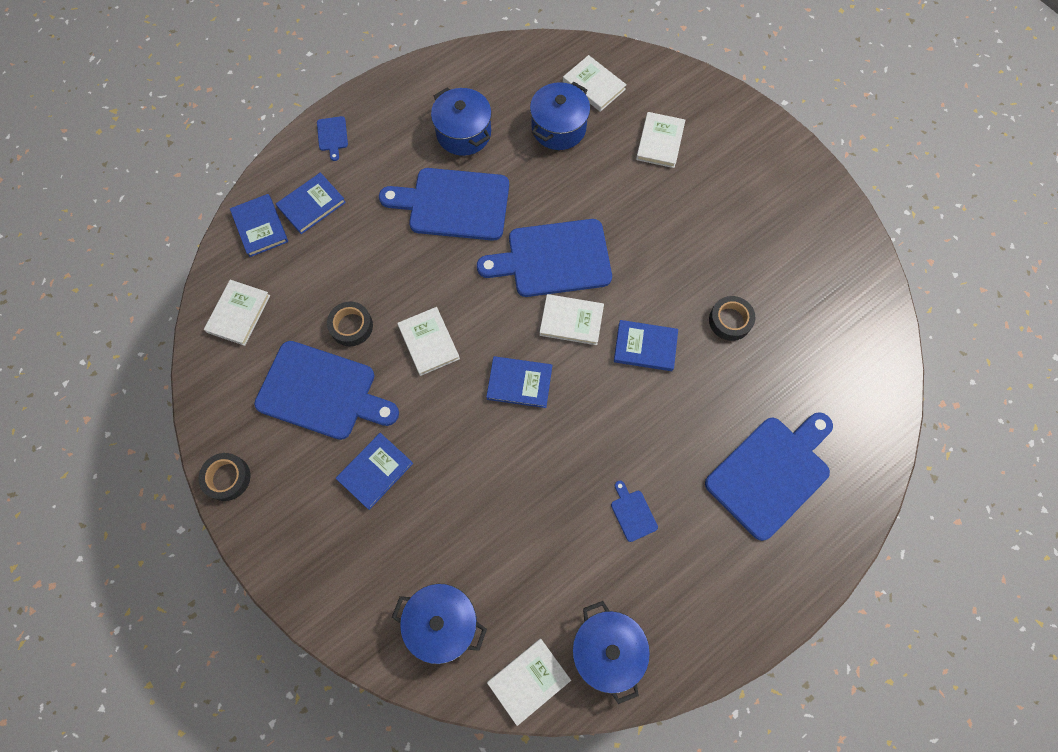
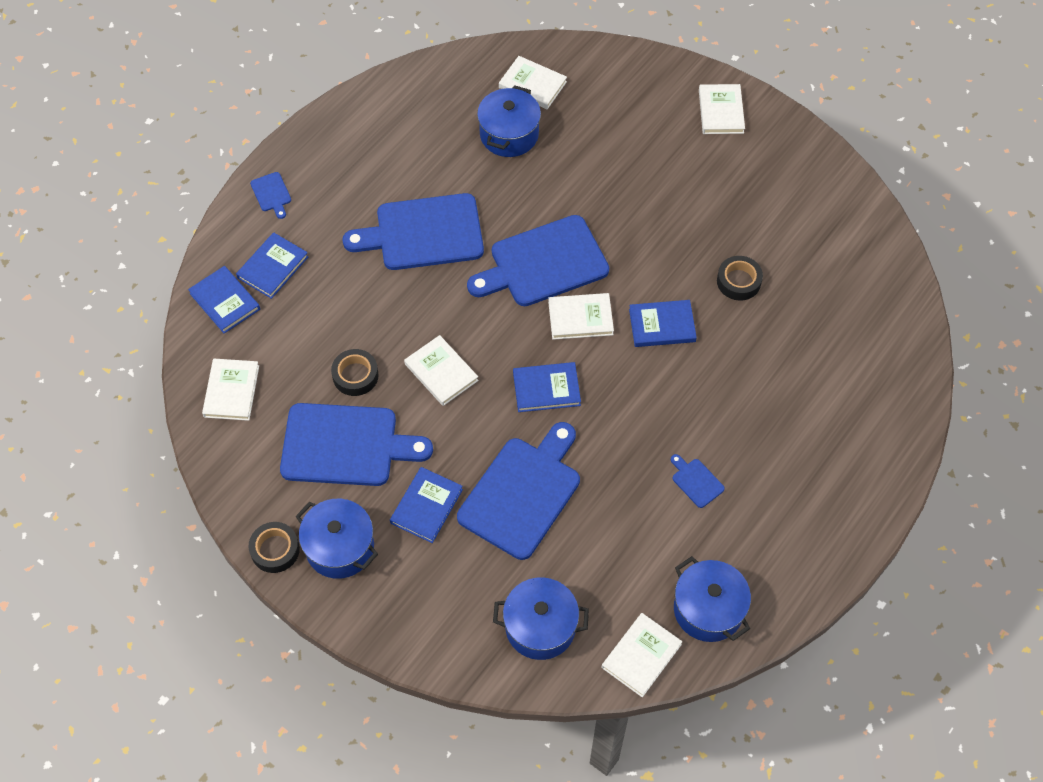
camera: 15 degrees left, 10 degrees down
(463, 133) = (411, 161): blue pot -> blue pot (340, 547)
(660, 142) = (617, 126): white book -> white book (721, 111)
(771, 473) = (819, 412): blue cutting board -> blue cutting board (522, 493)

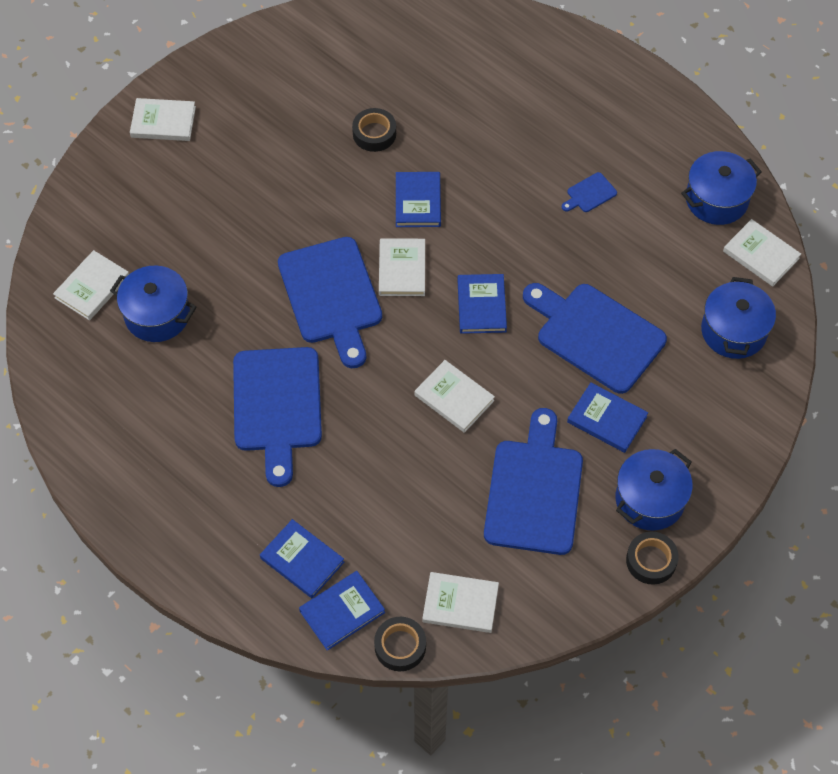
camera: 85 degrees left, 0 degrees up
(271, 194) = (198, 561): blue cutting board -> none
(355, 375) = (451, 479): black tape -> black tape (400, 646)
(441, 372) = (454, 398): white book -> white book turned 75 degrees clockwise

